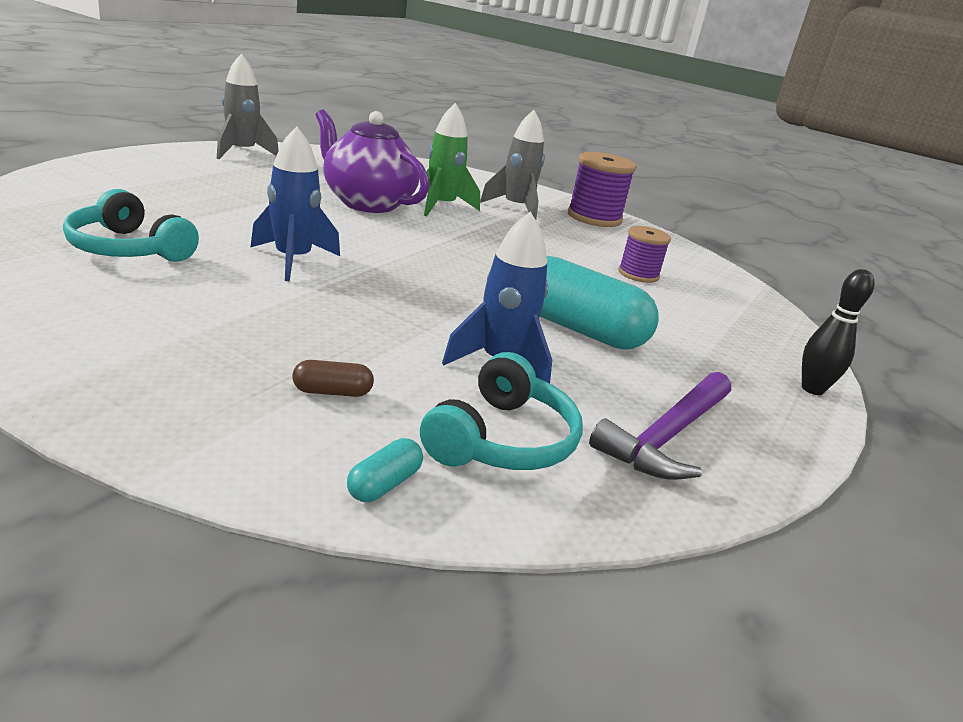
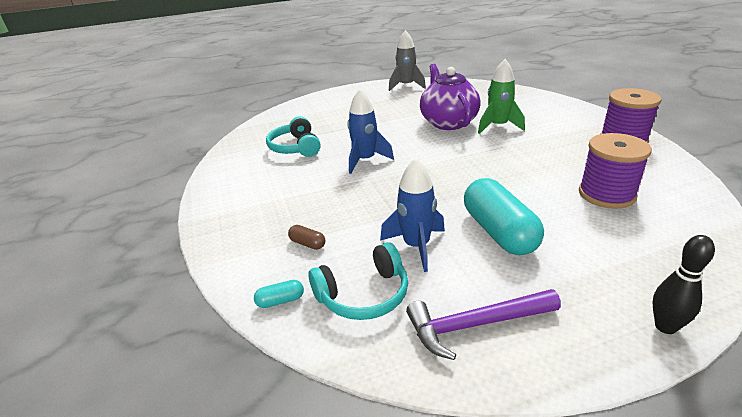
camera: 45 degrees right, 5 degrees up
(516, 208) = (557, 129): grey rocket -> none
(638, 274) = (606, 194): purple spool -> purple spool, size x1.61

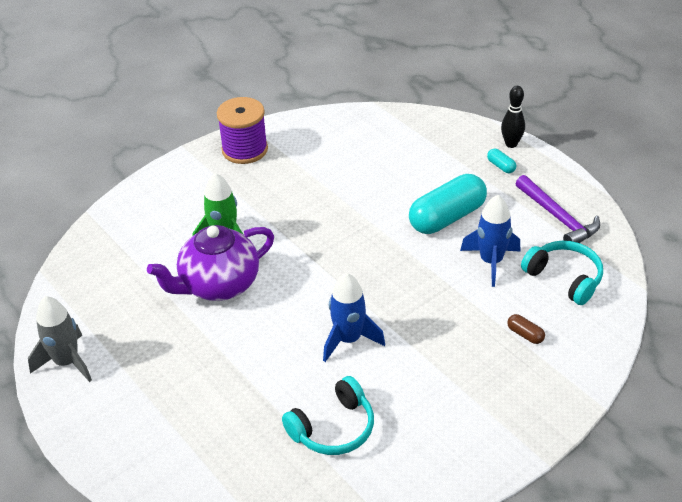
camera: 110 degrees left, 10 degrees up
(280, 301) = (600, 324): turquoise capsule -> turquoise capsule (501, 166)
(307, 243) = (525, 334): brown capsule -> brown capsule turned 60 degrees counterclockwise
(606, 194) = (361, 162): purple spool -> none

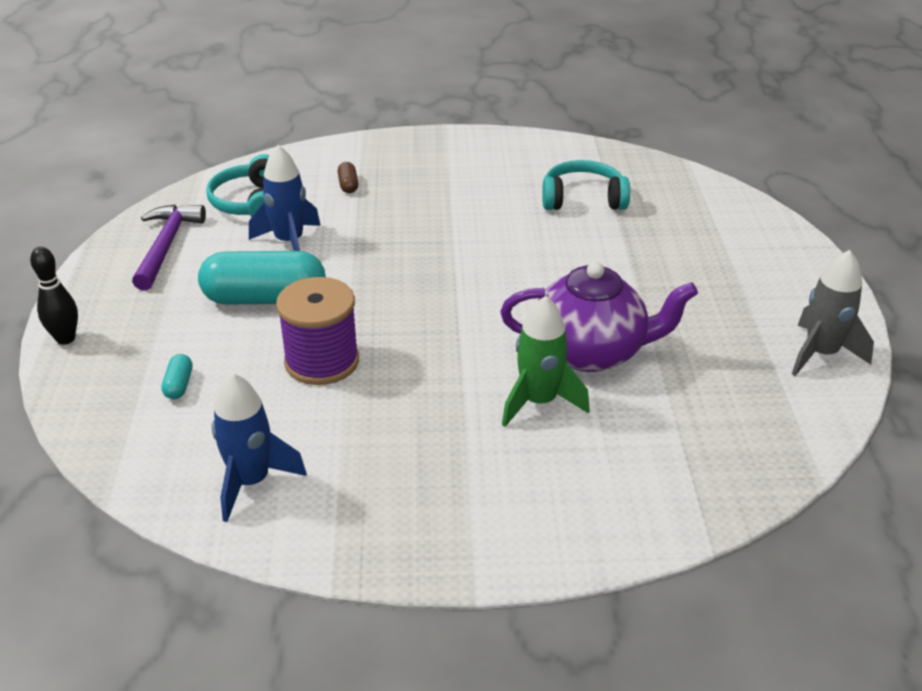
camera: 145 degrees left, 5 degrees down
(245, 150) = (386, 528): purple spool -> purple spool (322, 361)
(349, 340) = (503, 246): blue rocket -> blue rocket (251, 482)
(501, 166) = (122, 320): turquoise capsule -> turquoise capsule (179, 385)

